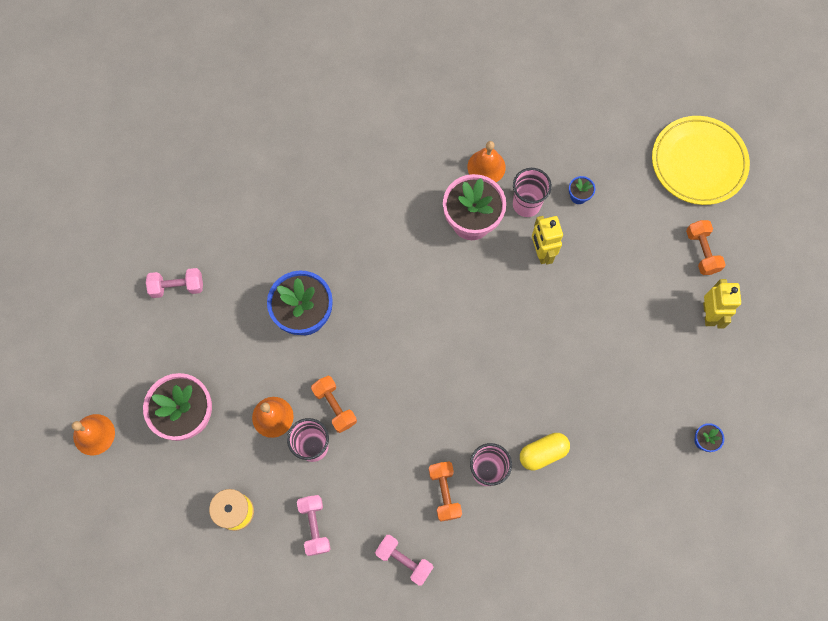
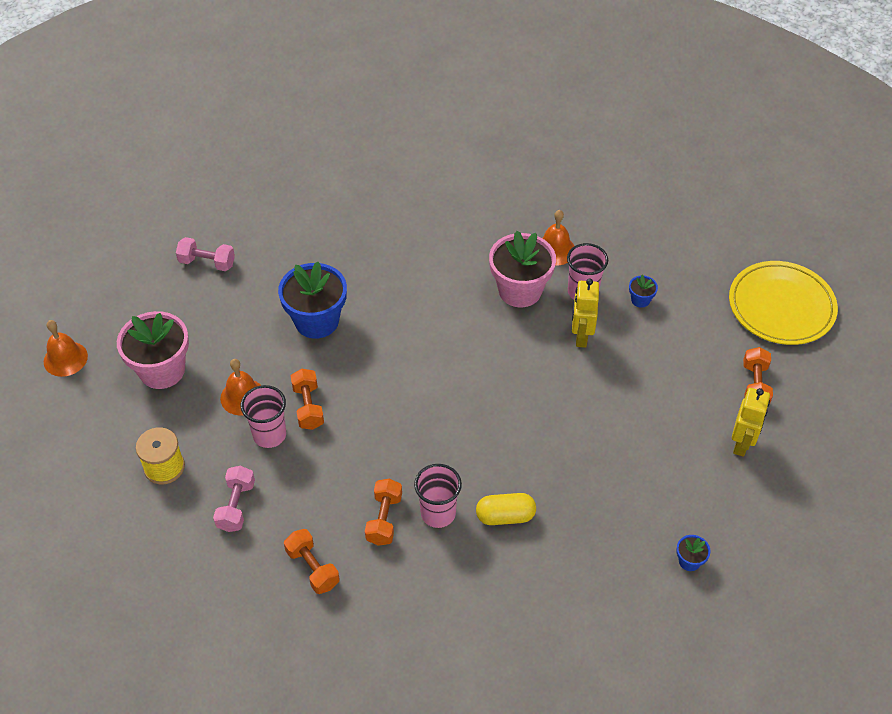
camera: 20 degrees right, 20 degrees down
(404, 560) = (312, 568): pink dumbbell -> orange dumbbell

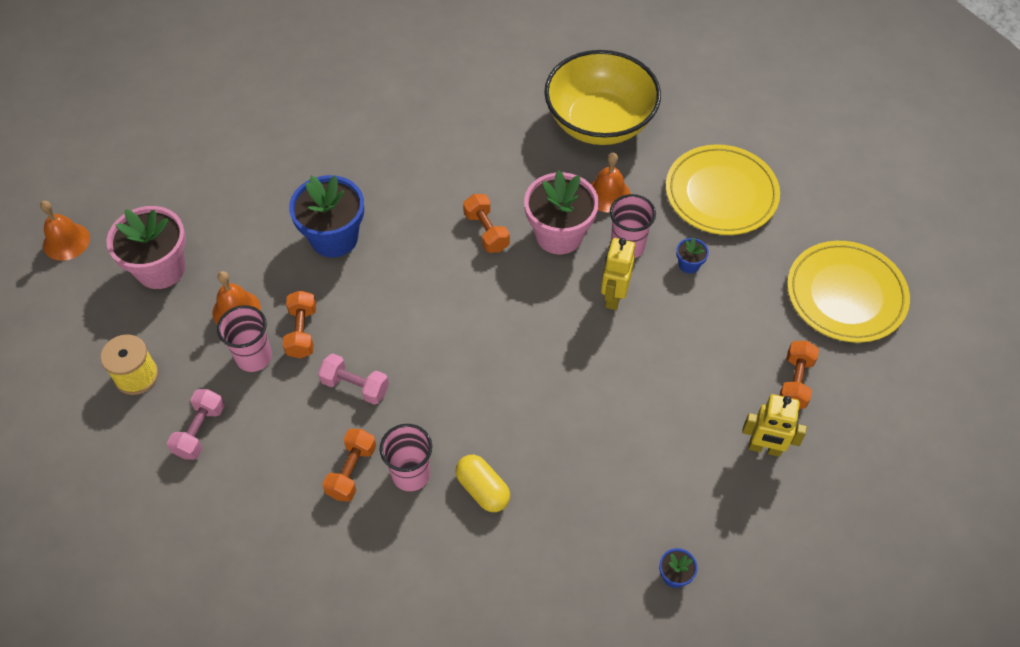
camera: 10 degrees right, 5 degrees up
(207, 262) = (236, 157): pink dumbbell -> pink dumbbell (355, 386)
(312, 568) = (262, 514): orange dumbbell -> orange dumbbell (486, 231)
(505, 516) = (483, 489): yellow capsule -> yellow capsule turned 45 degrees clockwise
(532, 189) = (599, 122): none -> yellow bowl
(654, 236) = (721, 193): none -> yellow plate
(741, 444) = (764, 448): yellow robot -> yellow robot turned 75 degrees clockwise

